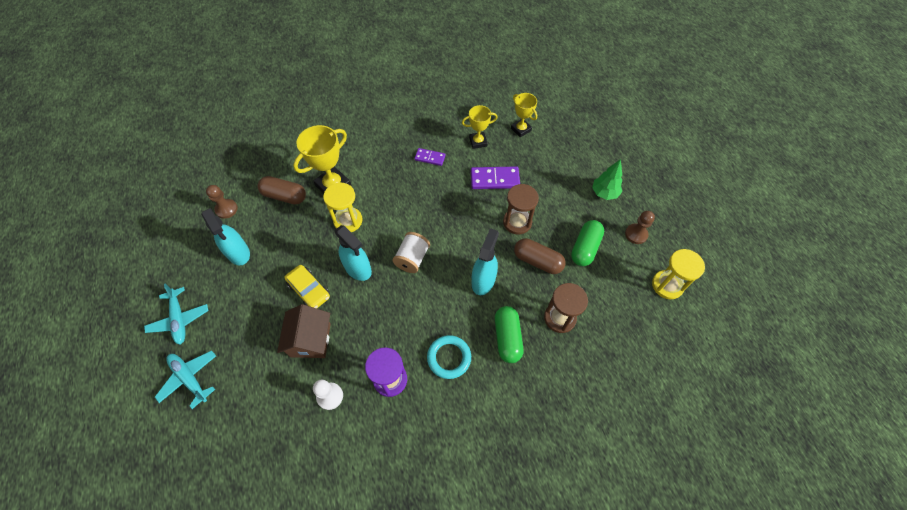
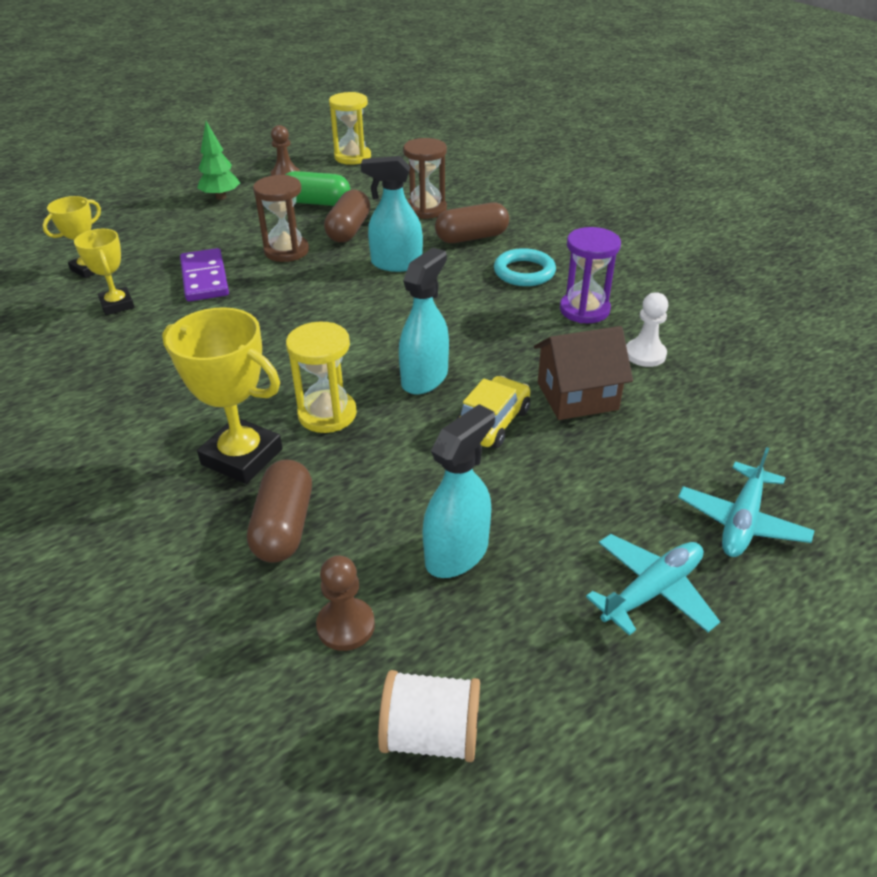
camera: 105 degrees left, 20 degrees down
(412, 259) = (383, 328): white spool -> white spool (431, 734)
(430, 158) = (158, 349): purple domino -> none
(507, 338) = (472, 237): green capsule -> brown capsule

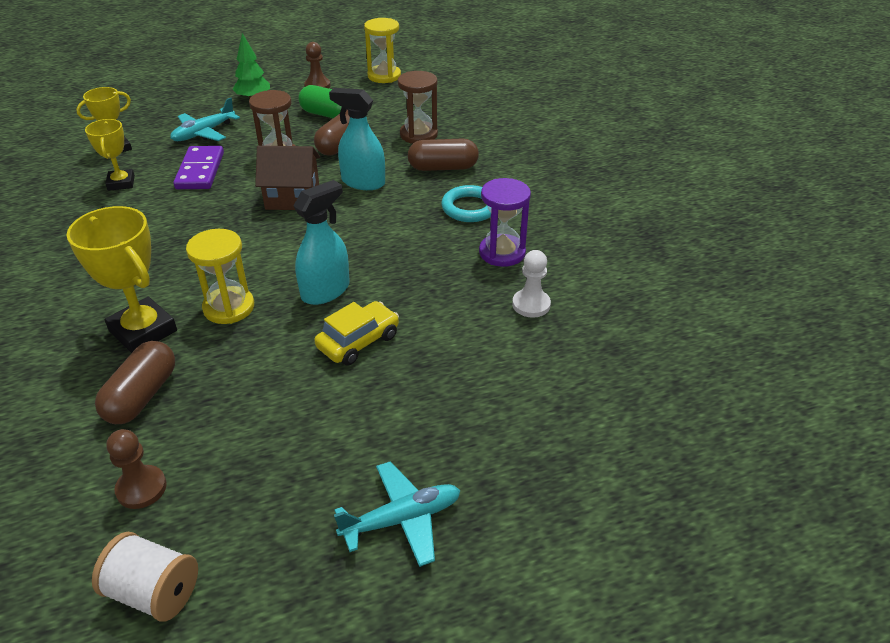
camera: 15 degrees right, 0 degrees up
(457, 553) = (262, 449): turquoise spray bottle -> none
(577, 396) = (446, 332): brown house -> brown house (292, 197)
(741, 521) = (520, 476): turquoise plane -> turquoise plane (204, 133)

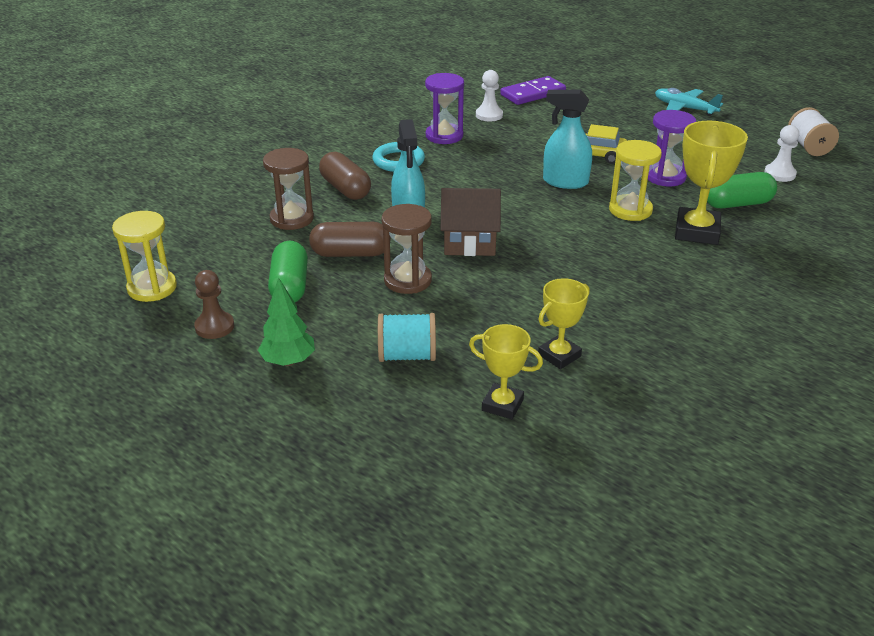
camera: 120 degrees left, 5 degrees down
(141, 488) = (779, 174): brown pawn -> white pawn
(142, 396) = (737, 204): brown capsule -> green capsule
(200, 171) = (483, 315): purple domino -> purple domino (533, 93)
(204, 133) = (407, 356): turquoise plane -> turquoise spool
(254, 372) = (665, 177): none -> purple hourglass
(292, 197) = (469, 242): brown house -> brown house turned 60 degrees counterclockwise

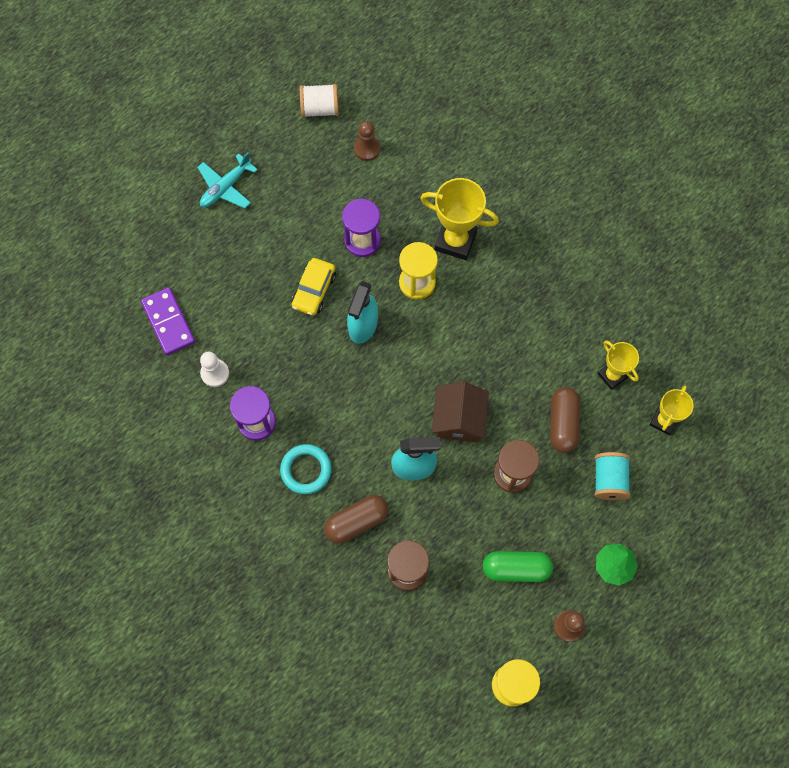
camera: 85 degrees left, 35 degrees up
(350, 253) = (469, 518): brown capsule -> brown capsule (563, 423)
(737, 204) = (414, 197): green capsule -> none
(779, 174) = (367, 149): white pawn -> brown pawn

